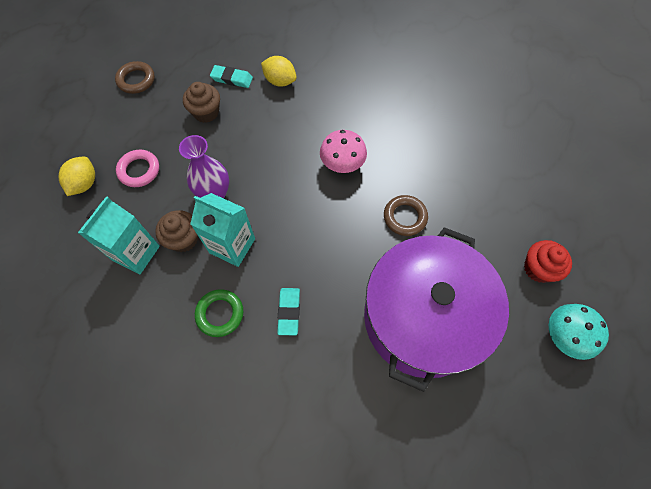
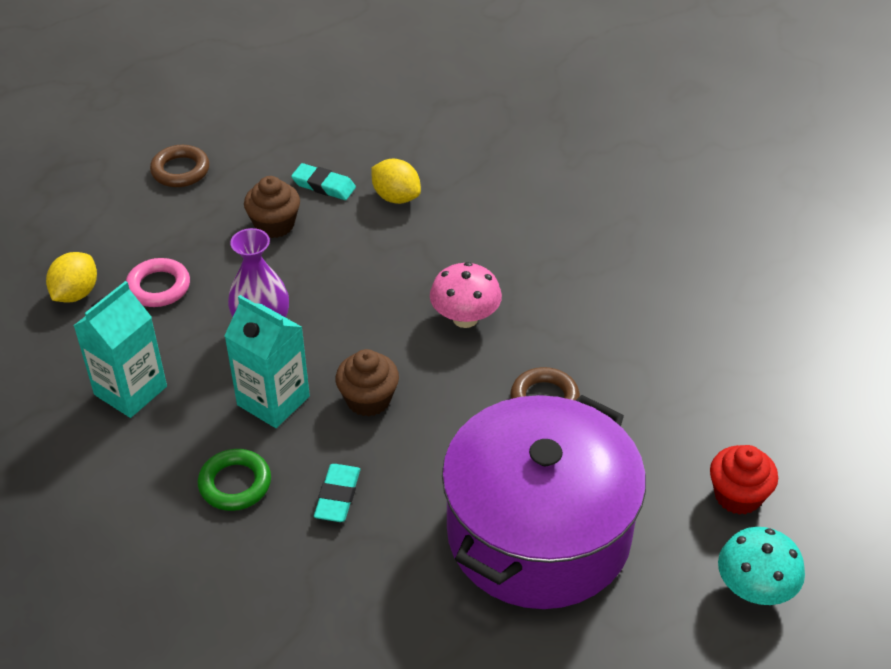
camera: 10 degrees right, 20 degrees down
(183, 239) = (204, 382): brown cupcake -> brown cupcake (368, 399)

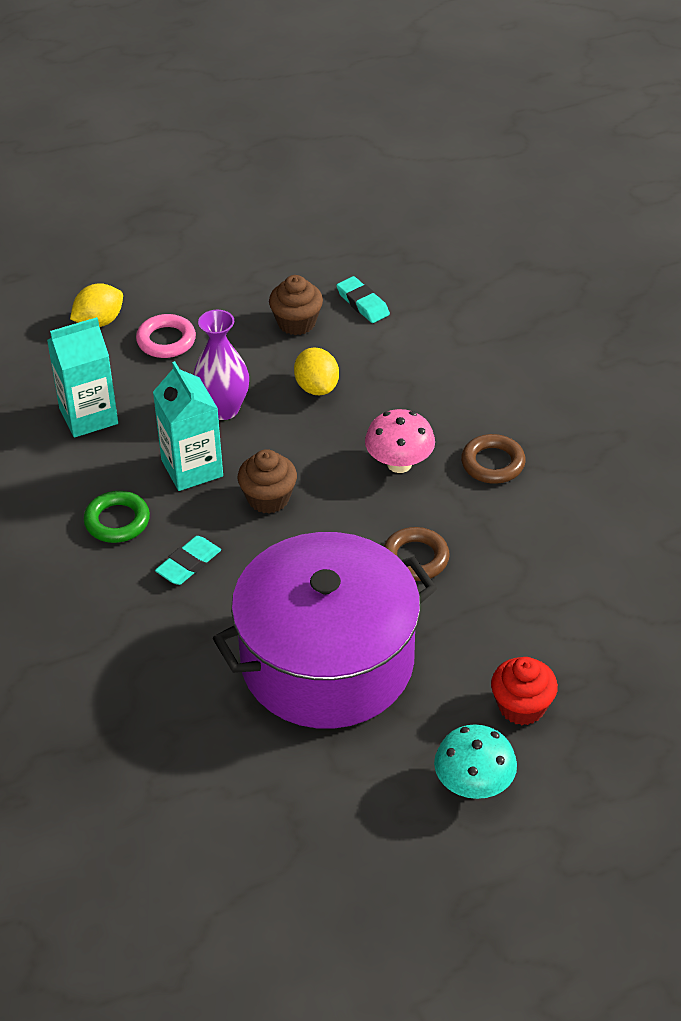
camera: 30 degrees right, 0 degrees up
(180, 170) = (251, 247): brown ring -> brown ring (493, 463)
(396, 197) = (418, 336): yellow lemon -> yellow lemon (317, 387)

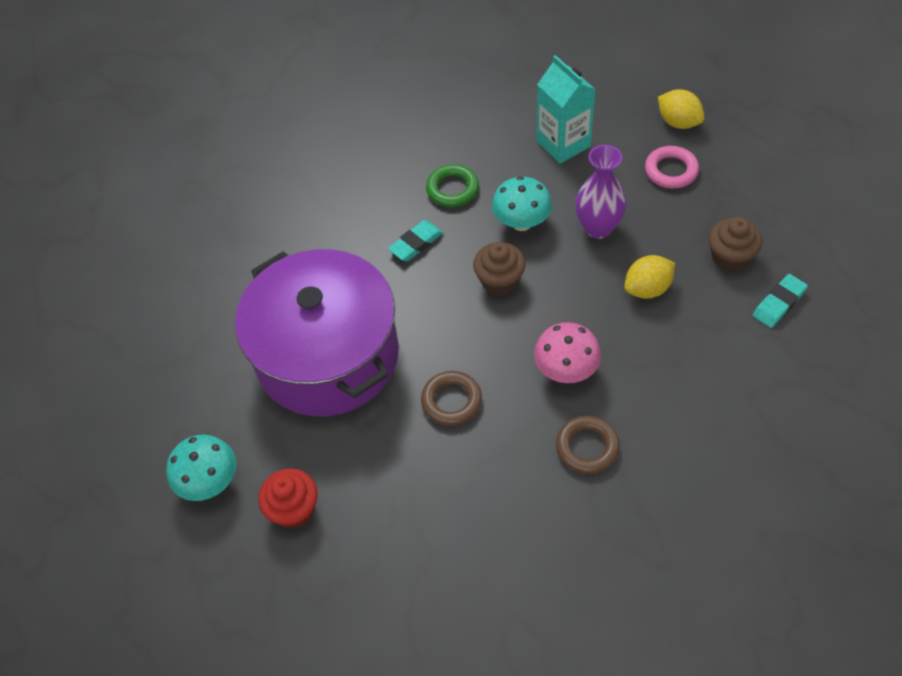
camera: 85 degrees right, 10 degrees up
(188, 564) = (416, 243): turquoise eraser -> turquoise eraser turned 75 degrees counterclockwise
(192, 468) = (521, 222): turquoise carton -> turquoise mushroom

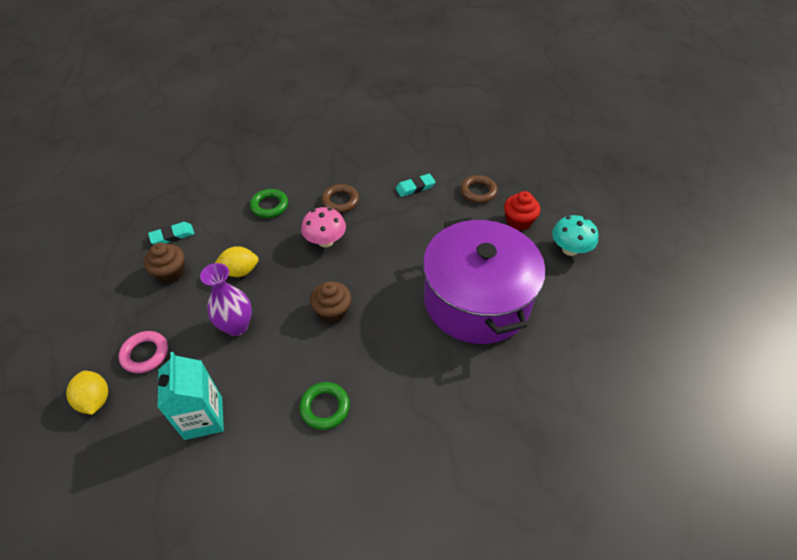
camera: 165 degrees left, 5 degrees down
(416, 243) = (379, 365): turquoise eraser -> turquoise eraser (415, 187)
(451, 401) = (404, 246): brown ring -> brown ring (478, 192)
(521, 222) = (288, 352): turquoise mushroom -> none
(687, 399) = (269, 206): none -> green ring

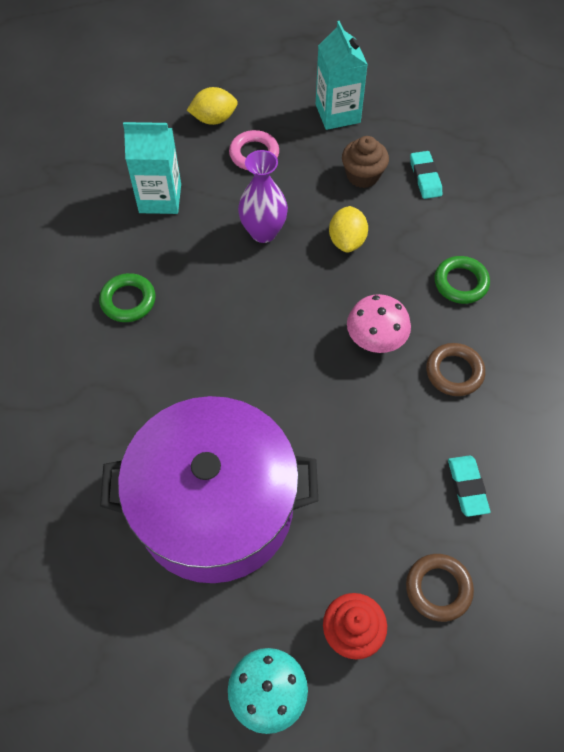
camera: 105 degrees right, 10 degrees up
(96, 302) = (337, 113): none -> turquoise carton
(332, 311) = (253, 328): brown cupcake -> none

